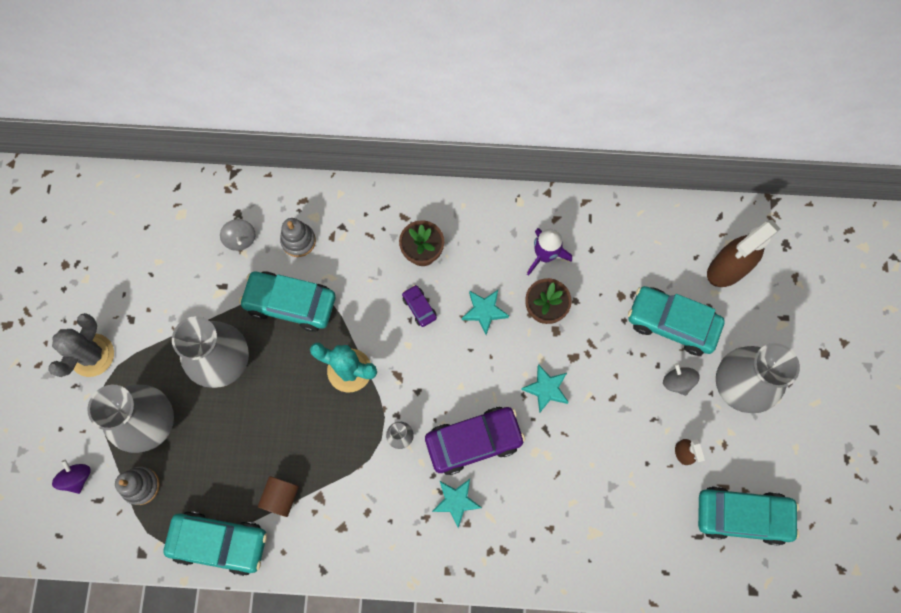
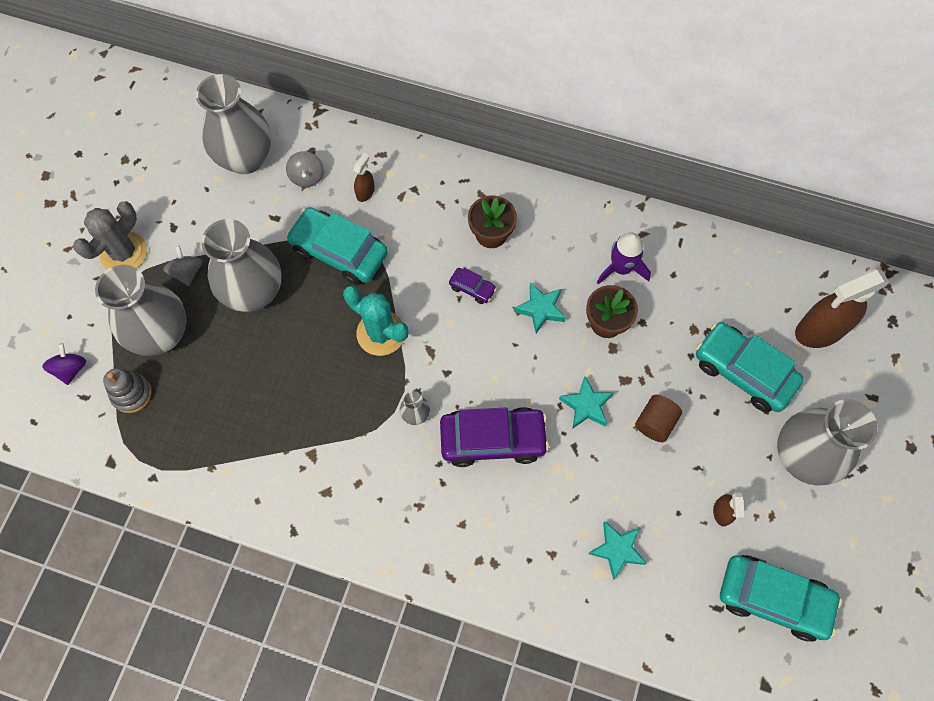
camera: 15 degrees right, 5 degrees down
(178, 235) = (246, 158): none -> grey vase
(220, 542) = (194, 473): turquoise car -> none
(281, 497) = (272, 443): brown cylinder -> brown cylinder (655, 423)
(298, 241) = (365, 192): grey stacking toy -> brown spray bottle
(419, 307) = (472, 288): purple car -> purple car turned 135 degrees clockwise
(456, 501) = (456, 497): turquoise star -> turquoise star (617, 550)
(677, 382) = (734, 435): grey spinning top -> grey spinning top (187, 272)

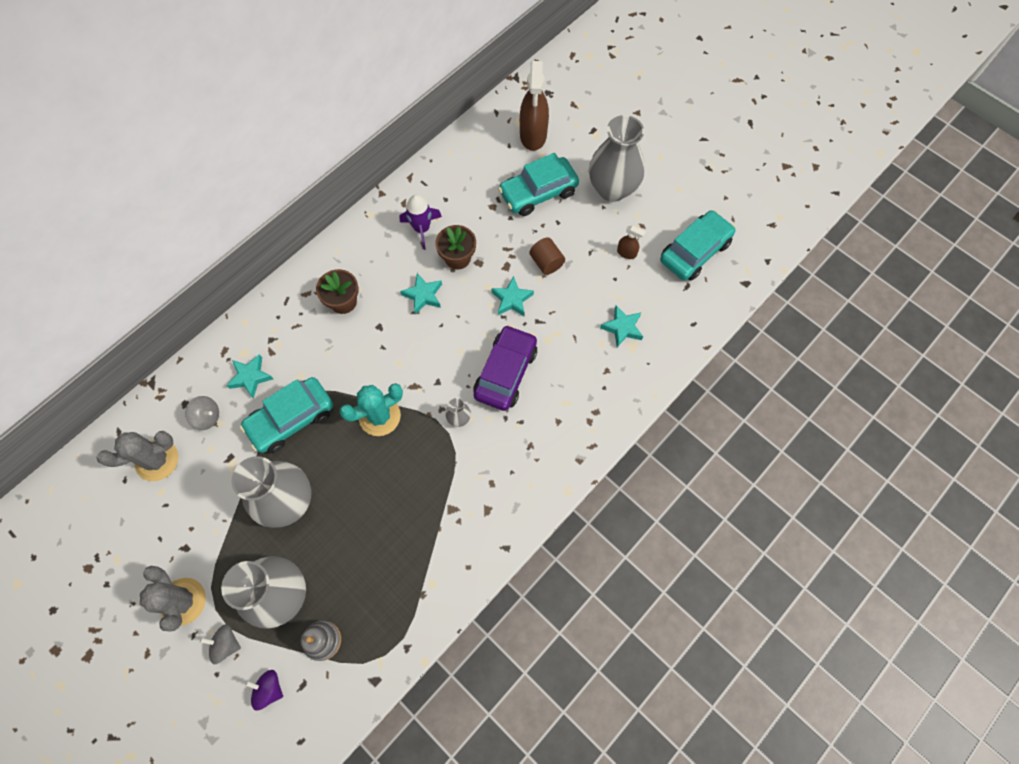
camera: 65 degrees left, 0 degrees up
(187, 272) = (236, 551): grey spinning top -> grey spinning top (226, 644)
(246, 158) = (157, 460): grey vase -> grey cactus
(365, 192) = (250, 377): brown spray bottle -> turquoise star
(472, 288) = (380, 334): purple car -> none

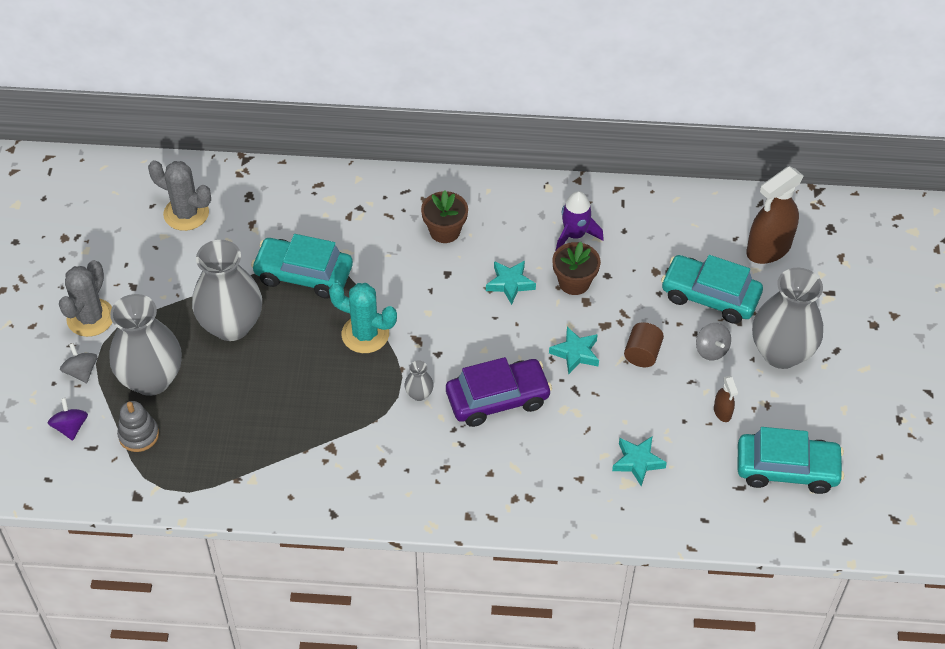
camera: 50 degrees right, 15 degrees down
(207, 417) = (252, 217): grey spinning top -> grey spinning top (711, 350)
(250, 377) = (313, 219): turquoise star -> none

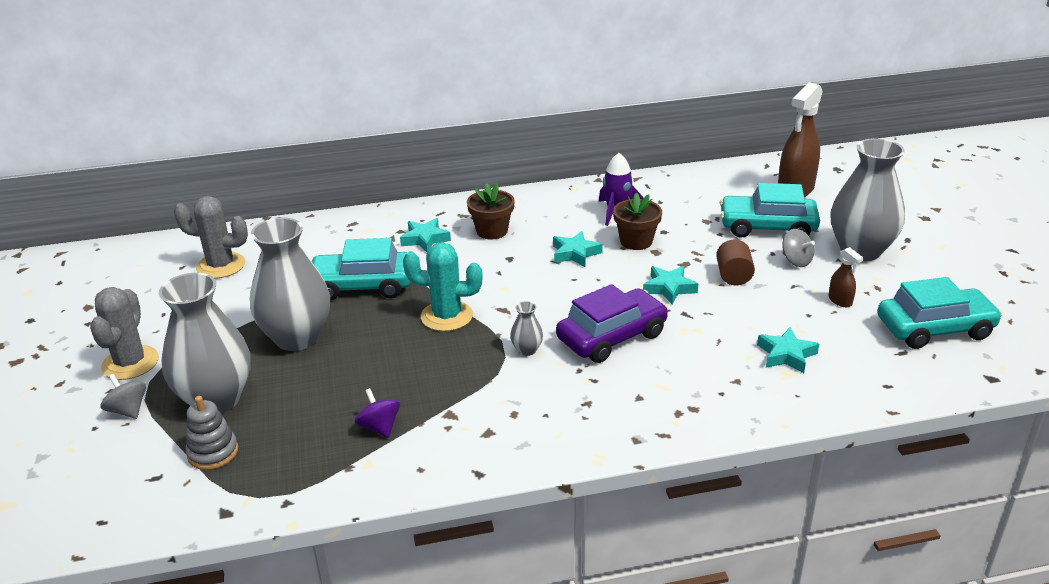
camera: 15 degrees left, 20 degrees down
(70, 427) = (123, 463): purple spinning top -> purple spinning top (379, 427)
(379, 226) = (425, 239): none -> turquoise star

